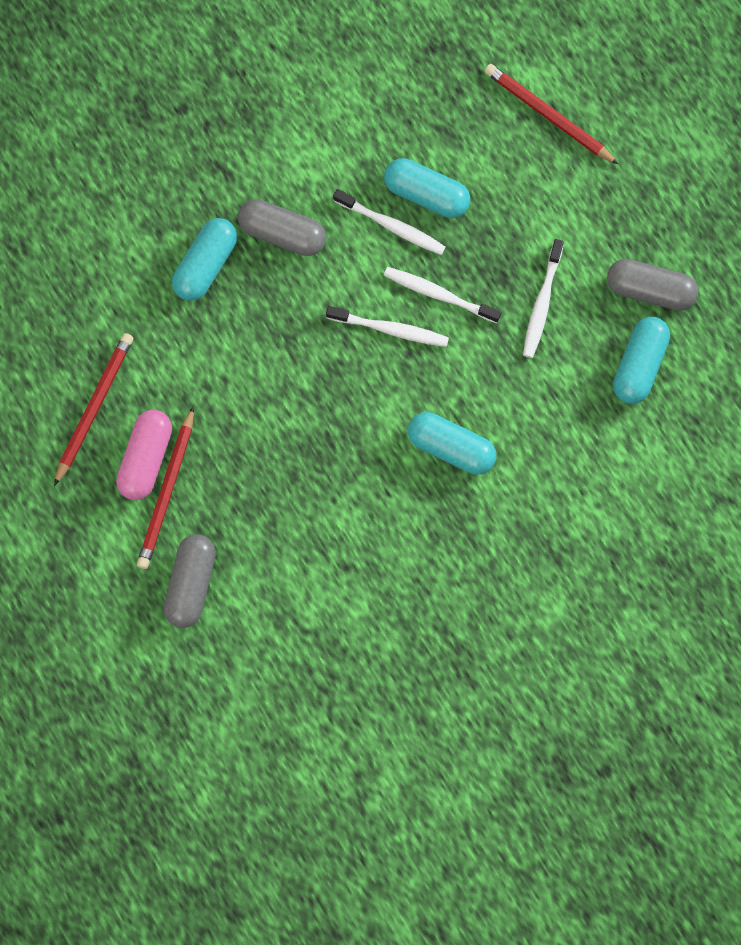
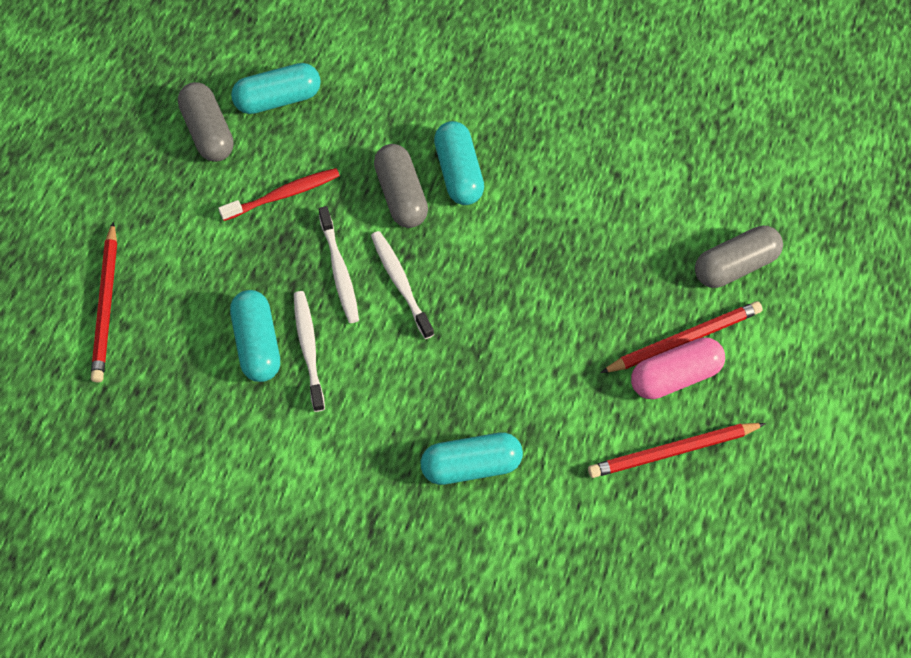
camera: 130 degrees left, 10 degrees down
(282, 234) = (389, 427): grey capsule -> grey capsule (401, 195)
(542, 304) = (283, 195): white toothbrush -> red toothbrush

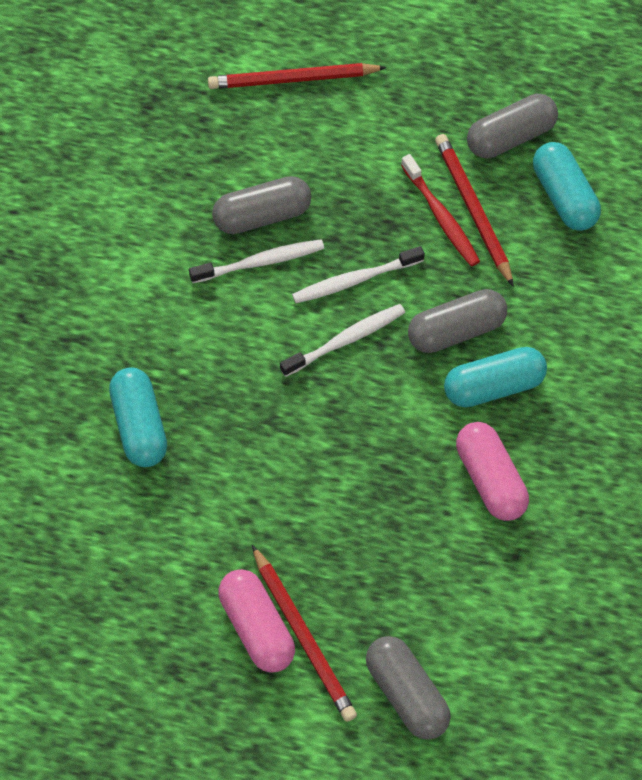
camera: 85 degrees right, 0 degrees up
(257, 343) = (262, 215): turquoise capsule -> grey capsule
(546, 184) = (490, 479): none -> pink capsule
(673, 451) = (165, 627): red pencil -> red pencil (473, 210)

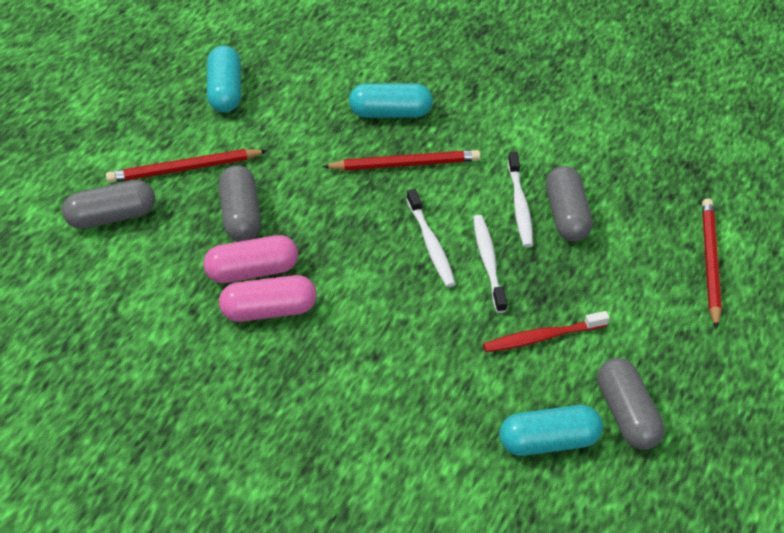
camera: 100 degrees right, 15 degrees down
(257, 627) = (203, 146): pink capsule -> pink capsule (252, 271)
(456, 330) = (420, 320): grey capsule -> grey capsule (240, 215)
(473, 210) = (545, 363): red pencil -> red pencil (404, 164)
(493, 386) = (356, 334): turquoise capsule -> turquoise capsule (224, 91)

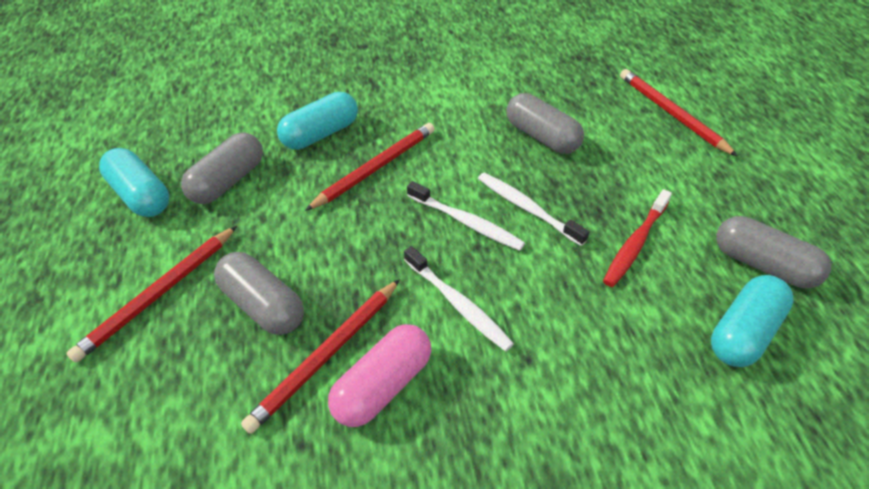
camera: 35 degrees left, 0 degrees up
(111, 216) = (110, 399): grey capsule -> grey capsule (228, 181)
(252, 271) = (327, 355): pink capsule -> red pencil
(519, 205) = (500, 149): white toothbrush -> white toothbrush (458, 304)

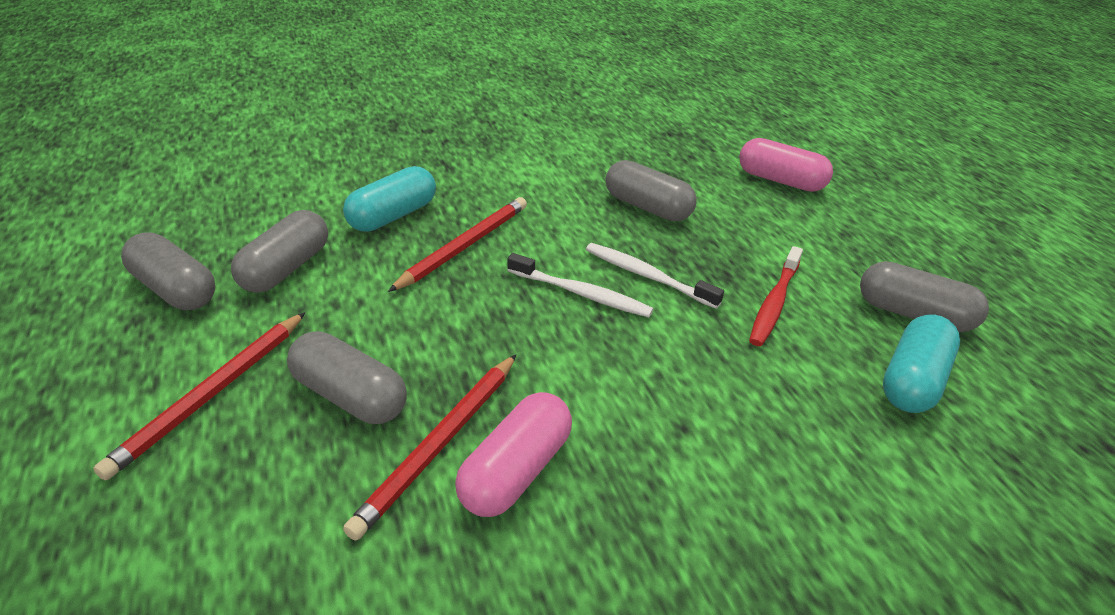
camera: 10 degrees left, 10 degrees down
(140, 195) = (175, 289): turquoise capsule -> grey capsule
(458, 304) = (589, 377): white toothbrush -> none
(671, 114) = (780, 181): red pencil -> pink capsule

